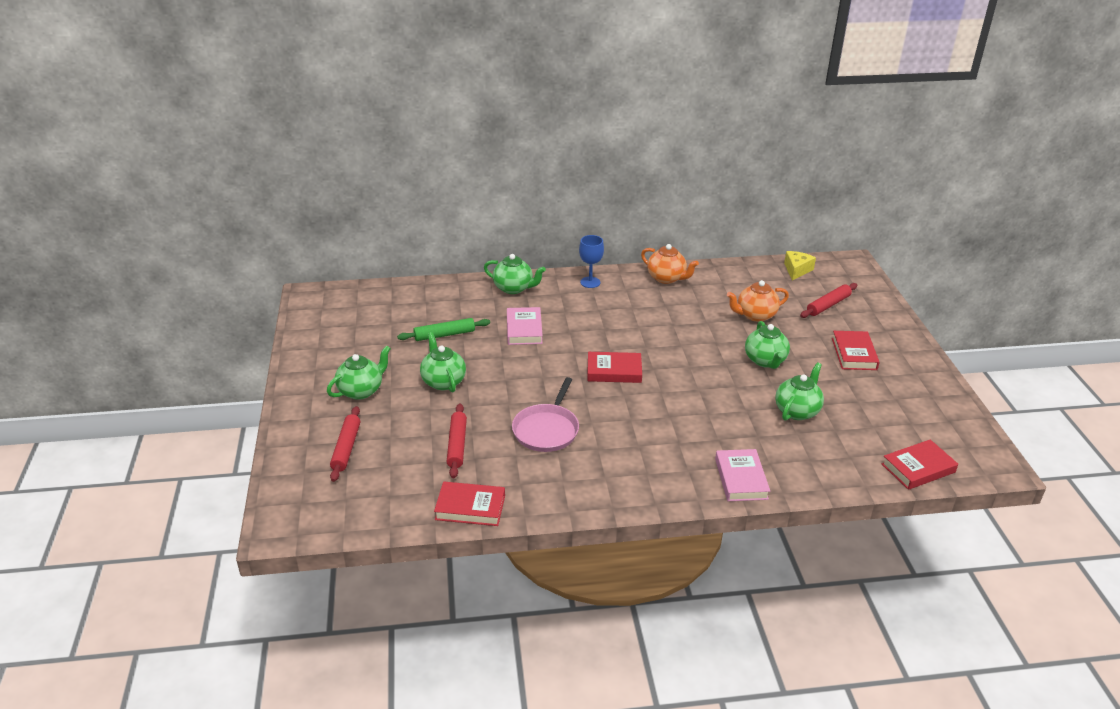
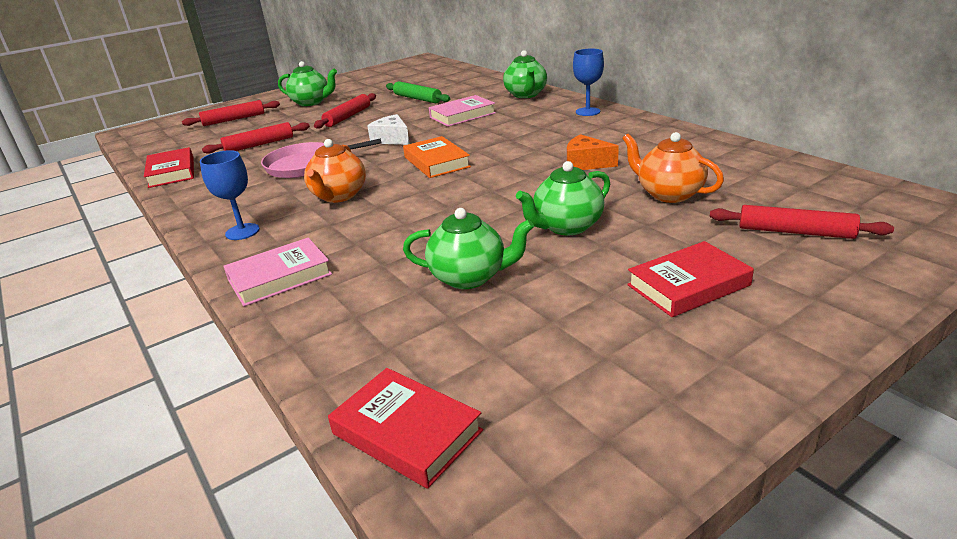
camera: 65 degrees right, 5 degrees down
(443, 381) = (348, 117): green teapot -> red rolling pin
(538, 375) = (392, 139): none -> white cheese
(614, 371) = (436, 162): red book -> orange book
(653, 484) = (242, 232): none -> blue goblet
(667, 278) = (662, 134): orange teapot -> orange teapot (338, 196)
(684, 320) = (586, 163): none -> orange cheese
(797, 270) = (846, 188): yellow cheese -> none

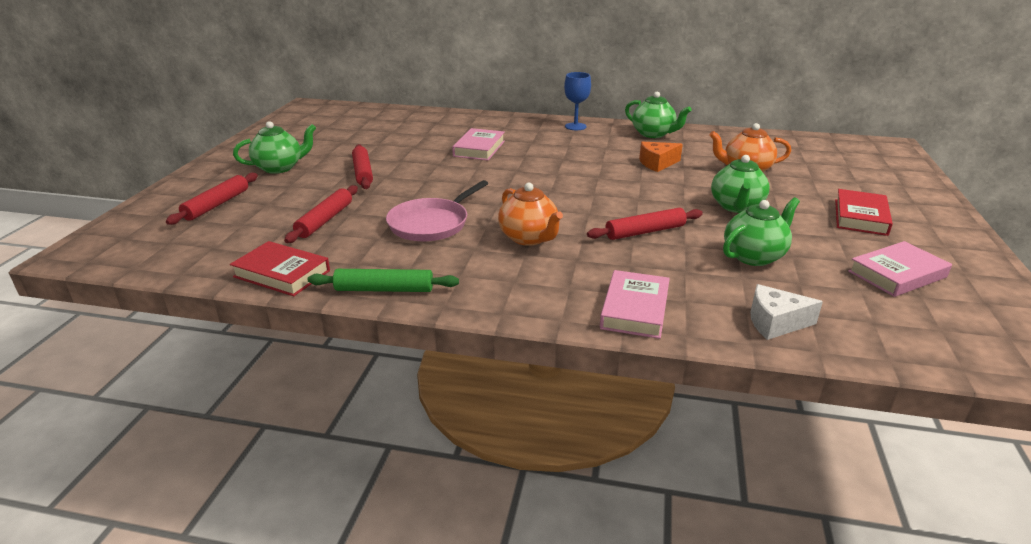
camera: 45 degrees left, 0 degrees up
(242, 232) = (514, 293): blue goblet -> none
(392, 139) = (462, 182): white cheese -> white cheese (775, 322)
(406, 432) = (916, 347): red book -> none
(417, 98) = (398, 142): green rolling pin -> green rolling pin (384, 289)
(436, 162) = (547, 190): orange book -> none
(526, 95) = (495, 122): green teapot -> green teapot (653, 134)
(574, 359) = (897, 274): none -> pink book
(795, 232) = (843, 173): red rolling pin -> red rolling pin (645, 231)

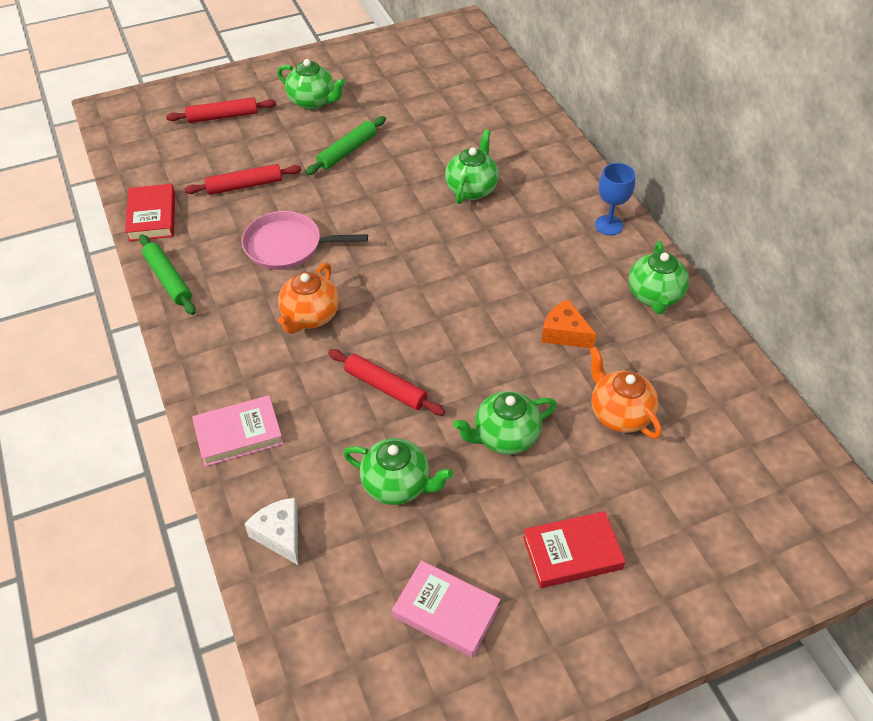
camera: 55 degrees right, 20 degrees up
(363, 172) = (347, 151): red rolling pin -> green rolling pin
(479, 148) = (471, 189): pink book -> green teapot

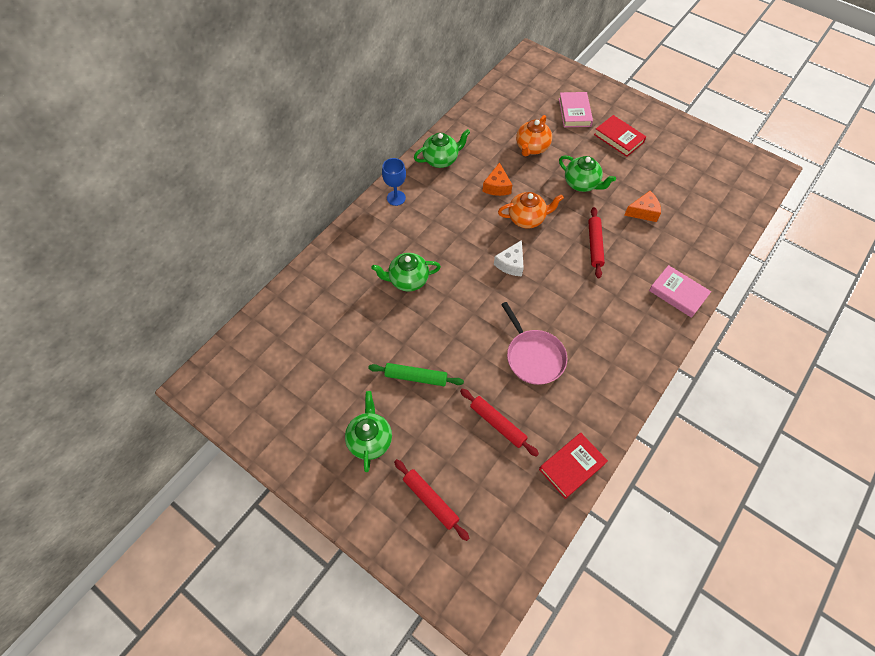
camera: 120 degrees left, 10 degrees up
(168, 279) = (614, 409): green rolling pin -> none
(280, 535) = (708, 242): white cheese -> white cheese (511, 264)
(310, 317) = (578, 308): orange teapot -> orange teapot (527, 219)
(397, 485) = (643, 212): green teapot -> orange cheese
(446, 612) = (682, 167): pink book -> pink book (574, 112)

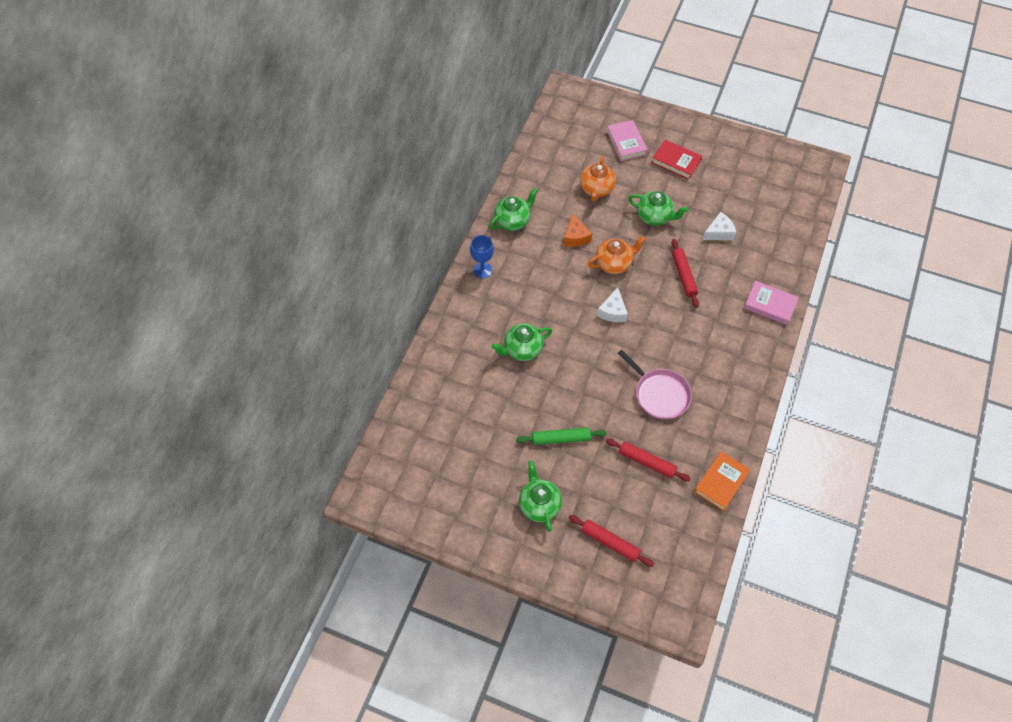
camera: 15 degrees left, 0 degrees up
(571, 466) = (721, 482): red book -> orange book
(643, 212) = (719, 232): orange cheese -> white cheese

